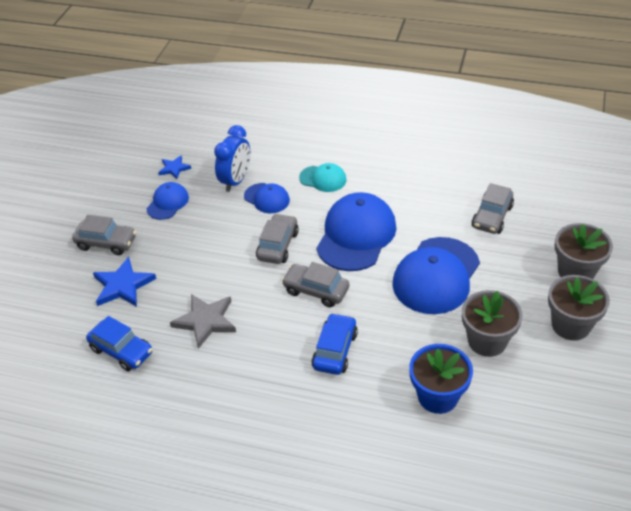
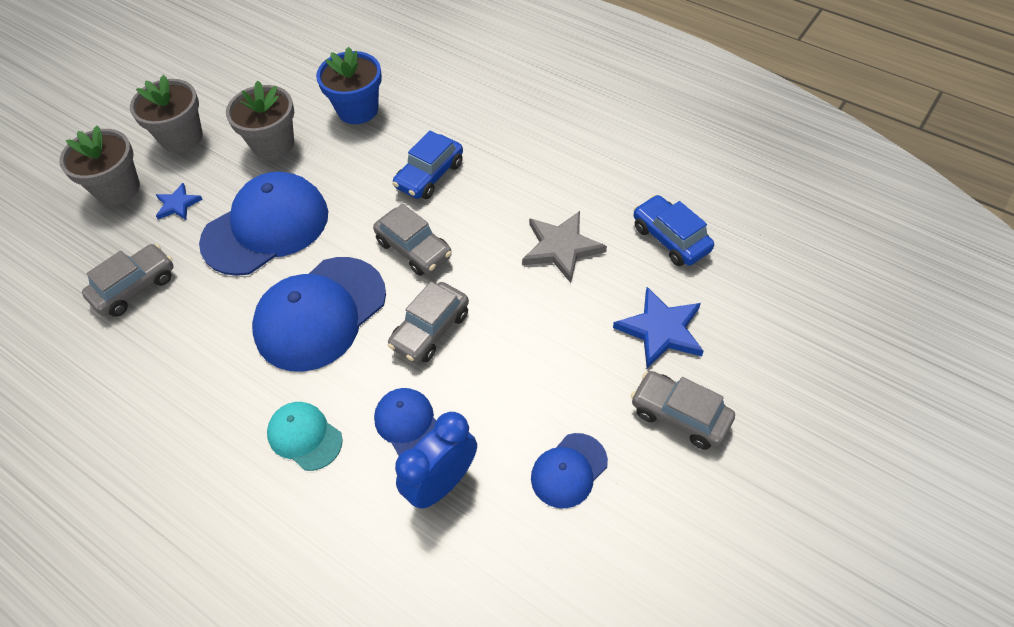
camera: 160 degrees left, 10 degrees up
(174, 168) = (540, 557): blue star -> blue star (177, 204)

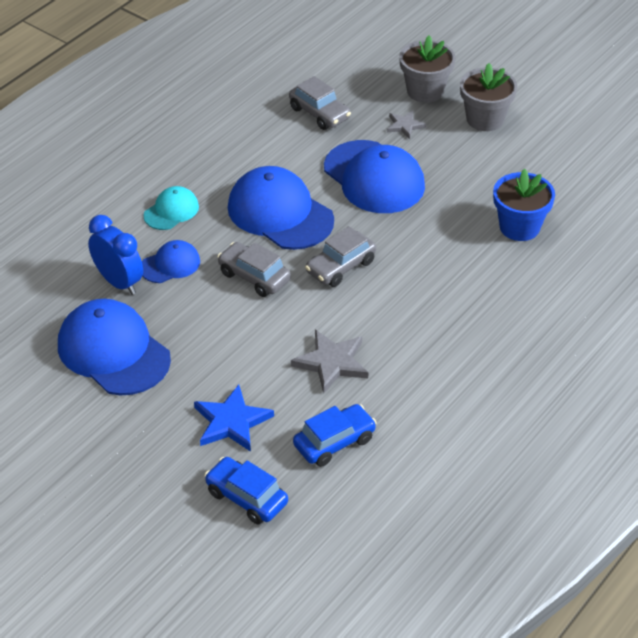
camera: 90 degrees right, 10 degrees down
(177, 204) = (404, 126): blue star -> grey star
(273, 144) = (474, 175): grey flower pot -> none
(429, 175) = (428, 276): blue car -> blue car (246, 497)
(569, 470) = (113, 352): blue cap -> blue cap, size x1.92
(680, 415) = (146, 423): grey car -> none

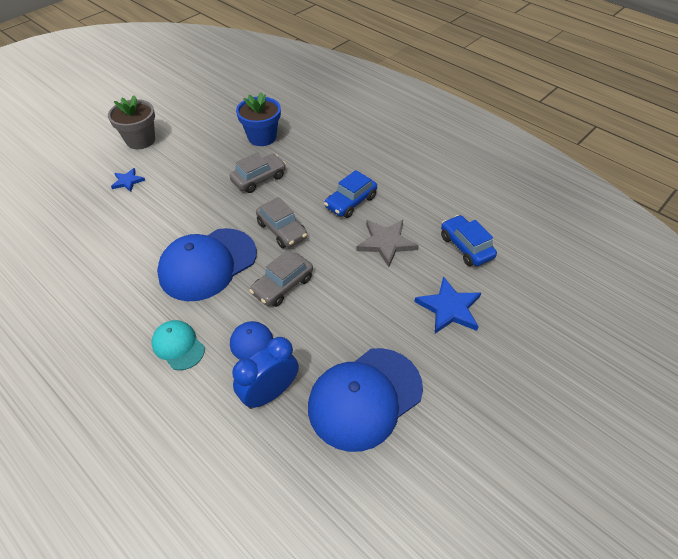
camera: 85 degrees left, 5 degrees up
(246, 497) = (526, 301): blue car -> blue car (350, 202)
(319, 113) = (85, 230): grey car -> grey car (259, 179)
(374, 177) = (183, 203): blue cap -> none
(404, 126) = (127, 181): grey star -> blue star
(425, 91) = (90, 166): grey flower pot -> none

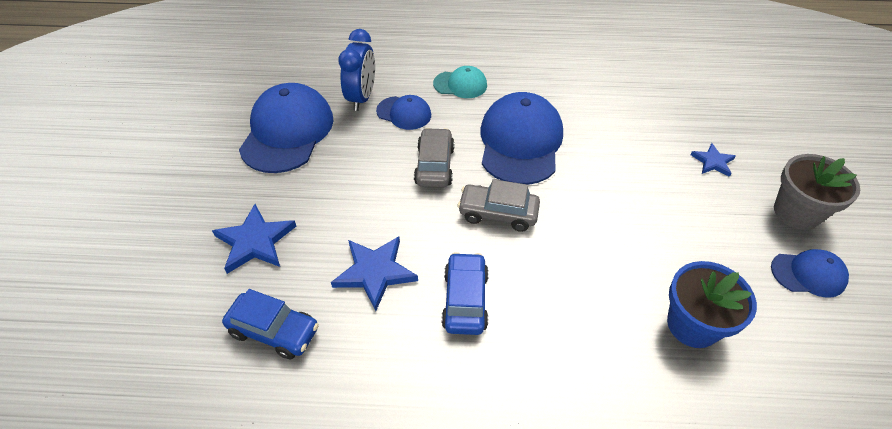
camera: 140 degrees right, 0 degrees up
(185, 123) = (808, 274): none -> blue cap
(259, 179) = (603, 257): grey car -> none
(386, 243) = (375, 272): grey star -> blue star

